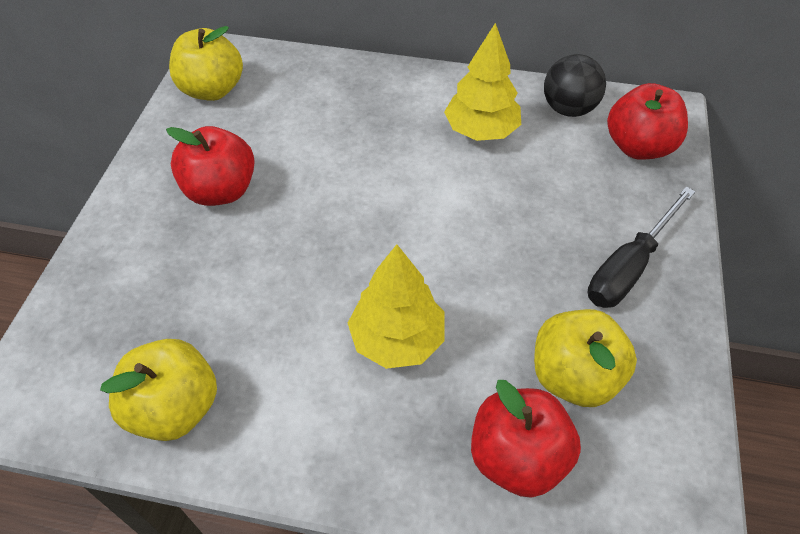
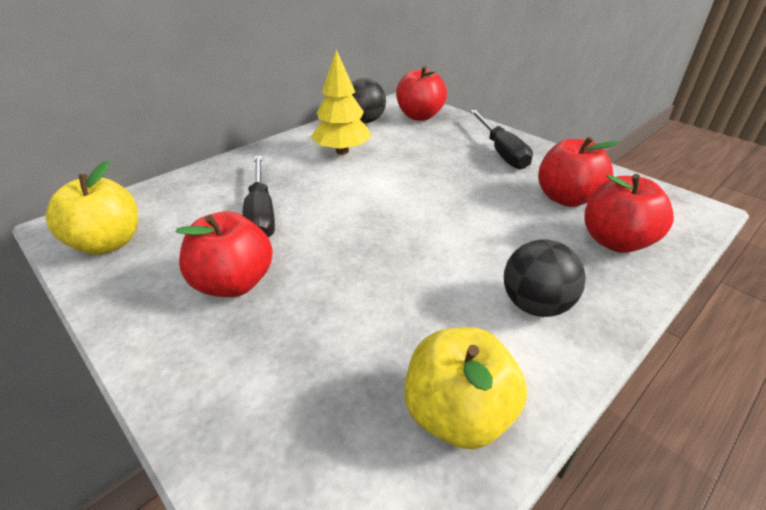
camera: 55 degrees left, 15 degrees down
(321, 145) = (261, 213): none -> black screwdriver
(342, 414) = (535, 305): none -> black ball
(397, 339) = (485, 251): yellow tree -> none
(573, 376) = (566, 198): yellow apple -> red apple

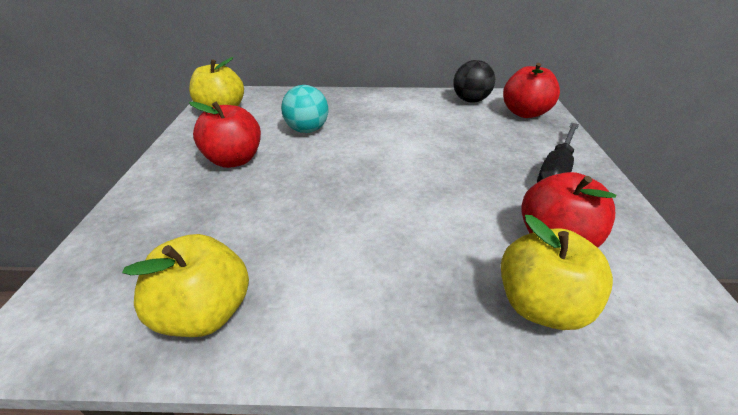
camera: 45 degrees right, 0 degrees up
(261, 213) = (307, 130): black screwdriver -> turquoise ball
(342, 151) = (418, 114): yellow tree -> none
(535, 305) = (370, 295): black ball -> none
(615, 241) = (540, 305): red apple -> yellow apple

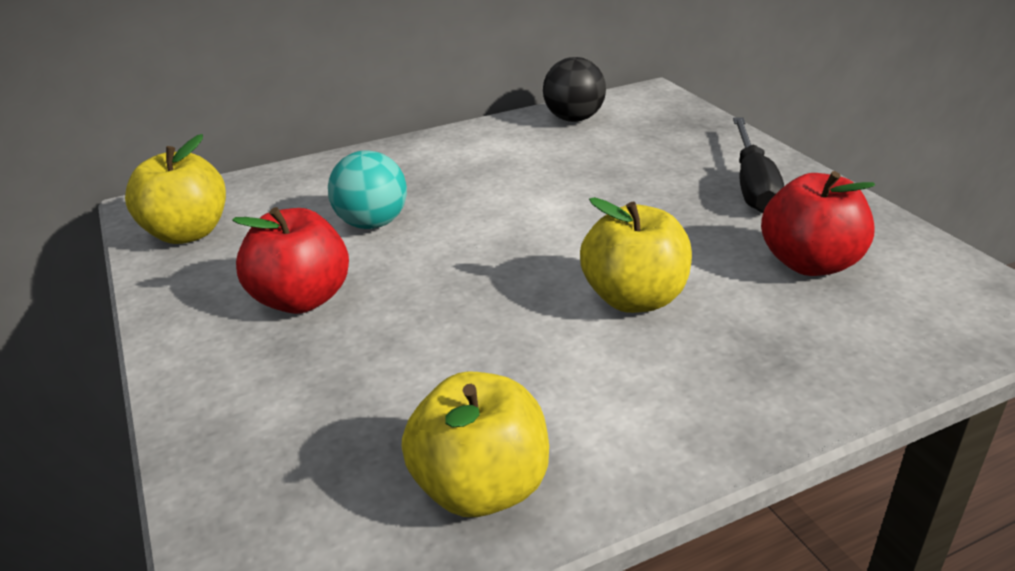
camera: 25 degrees left, 5 degrees down
(524, 113) = (659, 119): red apple -> none
(540, 305) = (844, 333): yellow apple -> yellow apple (634, 298)

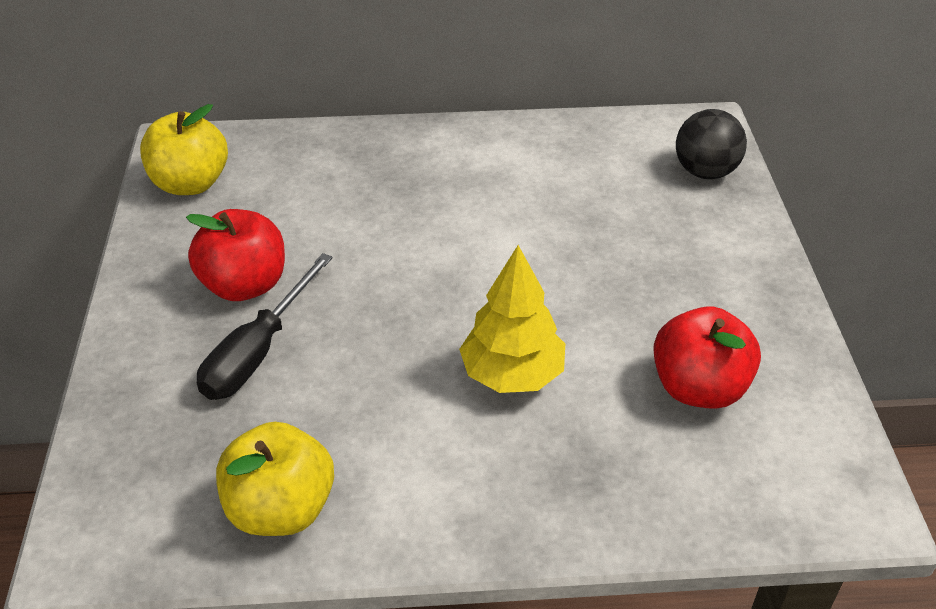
camera: 20 degrees right, 10 degrees up
(372, 223) = (343, 219): turquoise ball -> none
(574, 119) = (603, 138): black ball -> black ball (705, 172)
(634, 298) = (512, 374): yellow apple -> yellow tree
(752, 184) = (718, 277): black screwdriver -> black screwdriver (258, 351)

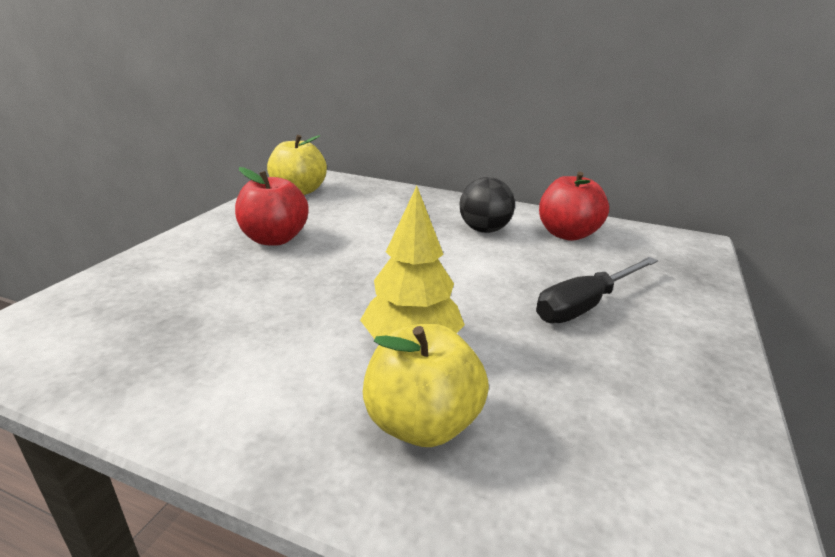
camera: 25 degrees right, 15 degrees down
(258, 351) = (242, 272): black screwdriver -> black screwdriver (586, 305)
(281, 509) = (138, 368): yellow apple -> yellow apple (422, 424)
(698, 388) = (587, 411): red apple -> red apple (567, 234)
(705, 172) = (679, 266): black ball -> black ball (484, 230)

